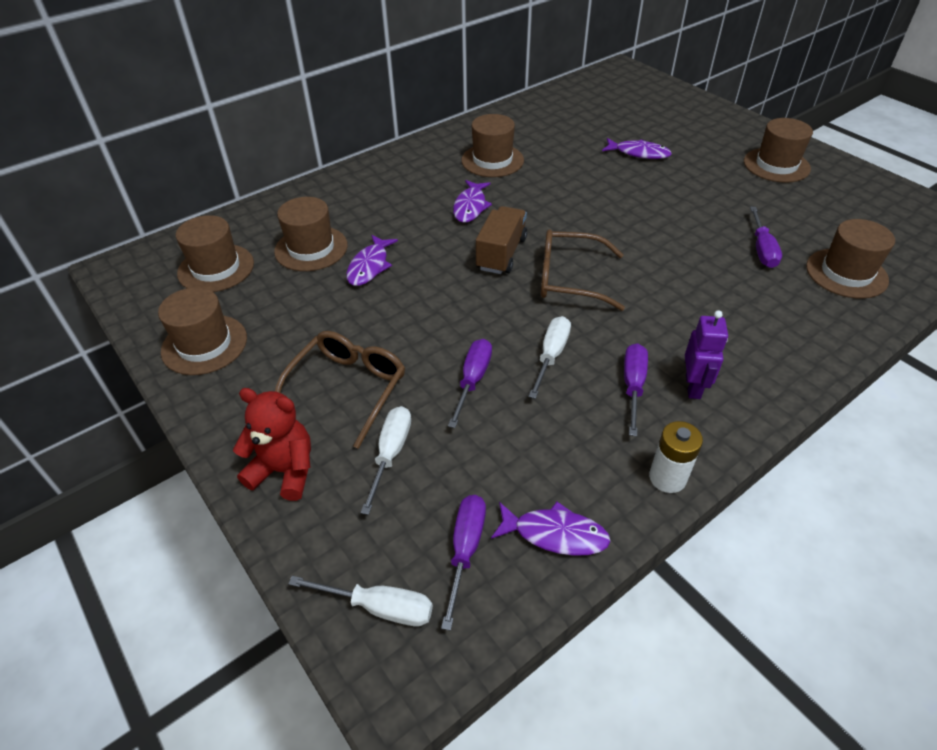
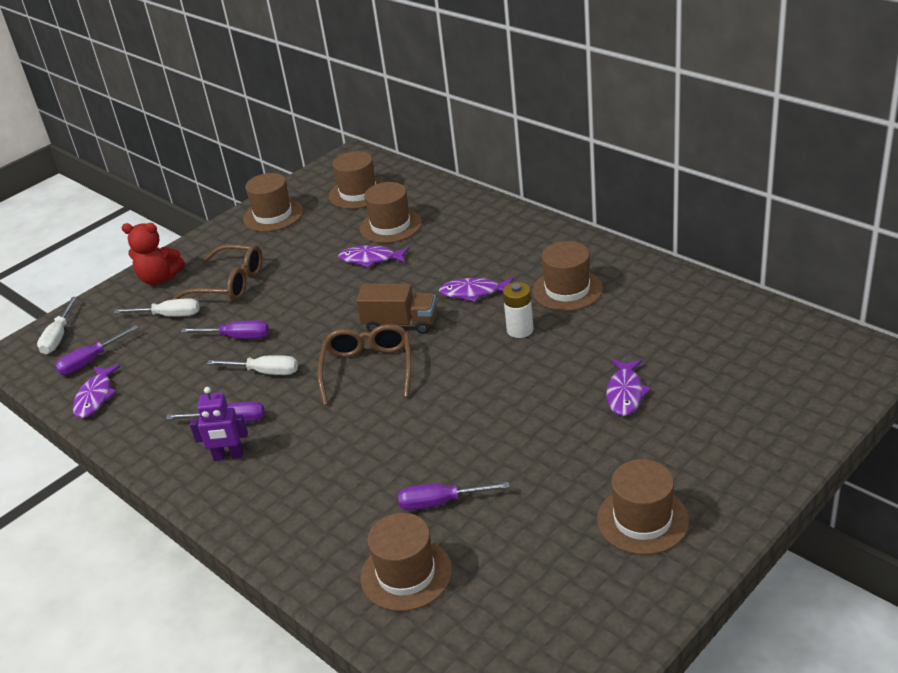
camera: 85 degrees right, 10 degrees down
(284, 470) = (159, 278): red teddy bear -> red teddy bear turned 90 degrees clockwise
(465, 550) = (90, 361): purple screwdriver -> purple screwdriver turned 135 degrees clockwise
(667, 477) = (135, 446): white battery -> white battery (520, 330)

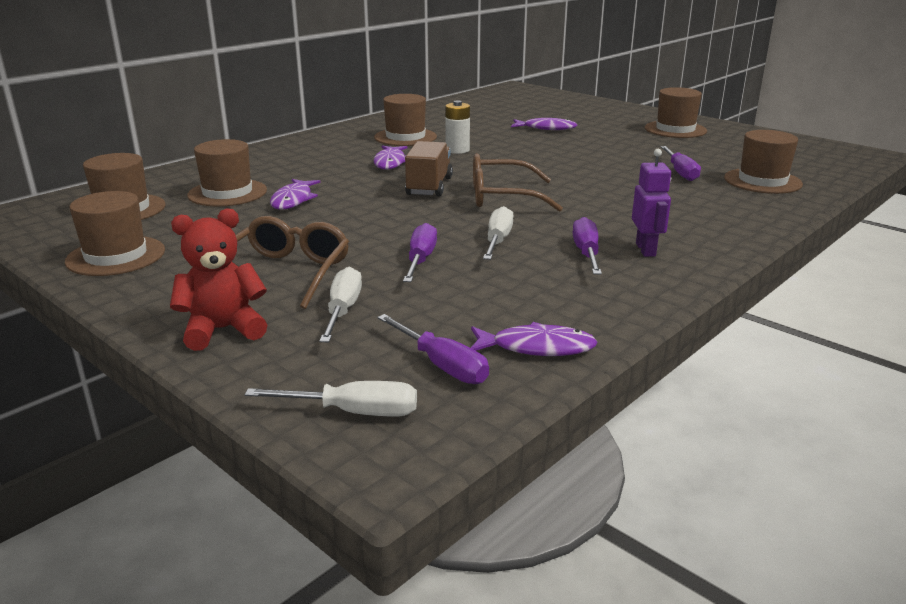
camera: 95 degrees left, 10 degrees down
(159, 278) = (223, 330): red teddy bear -> red teddy bear turned 120 degrees counterclockwise

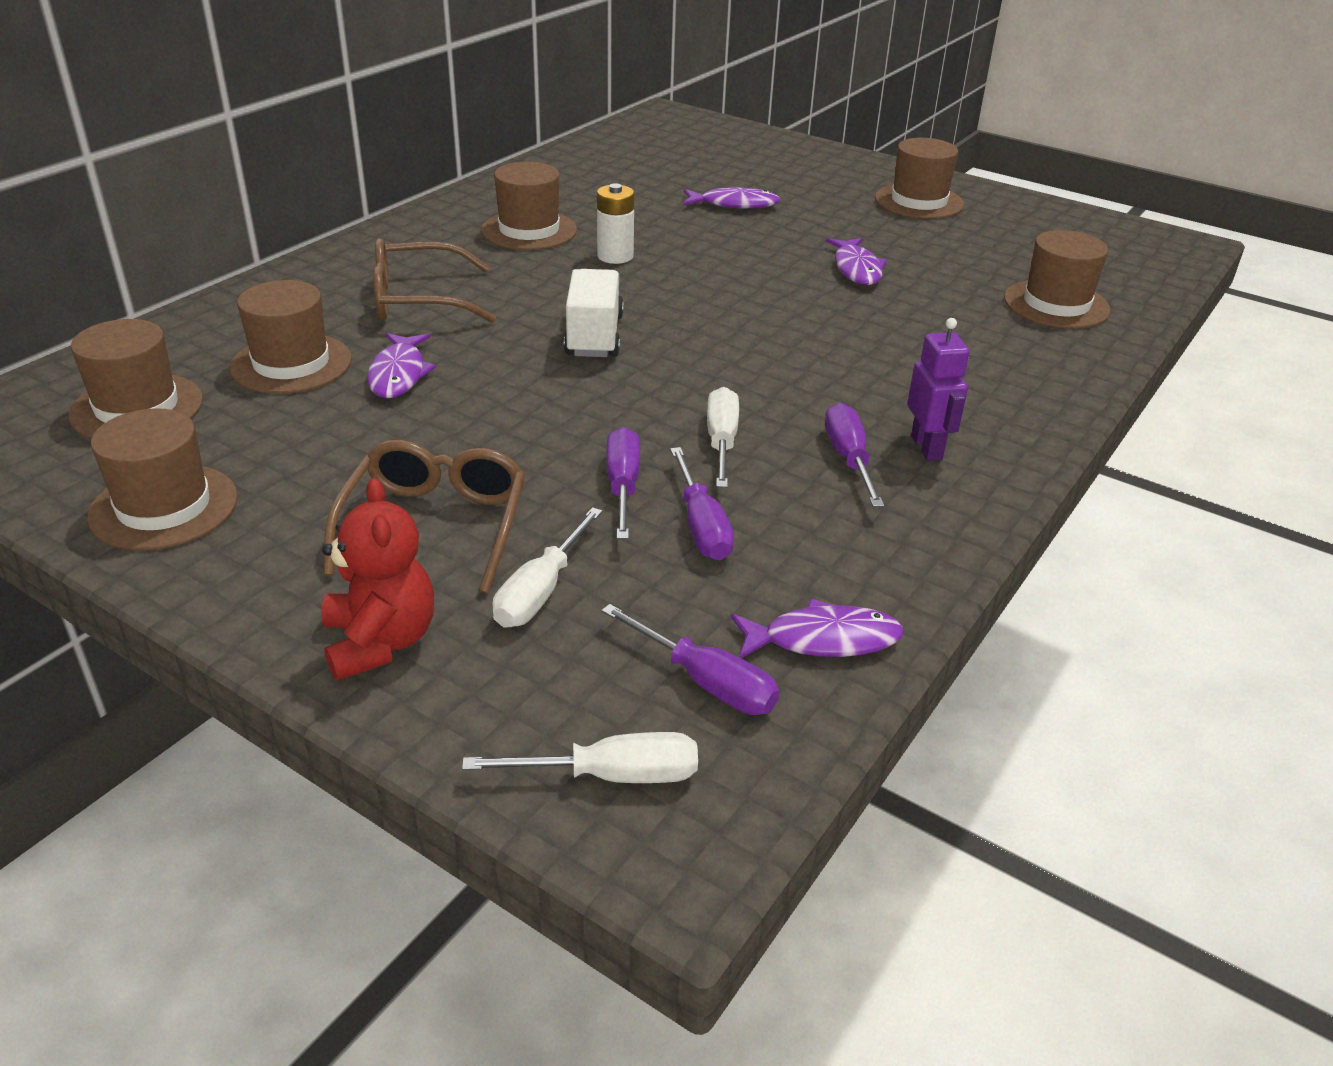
camera: 10 degrees left, 10 degrees up
(223, 330) = (380, 642): red teddy bear -> red teddy bear turned 105 degrees clockwise
(343, 310) = (540, 591): white screwdriver -> white screwdriver turned 150 degrees counterclockwise
(390, 162) = (522, 287): purple fish -> purple fish (856, 269)
(429, 186) = (594, 336): brown truck -> white truck
(502, 197) = (706, 353): brown glasses -> brown glasses (418, 300)
(680, 172) = (943, 291): purple screwdriver -> purple screwdriver (701, 526)

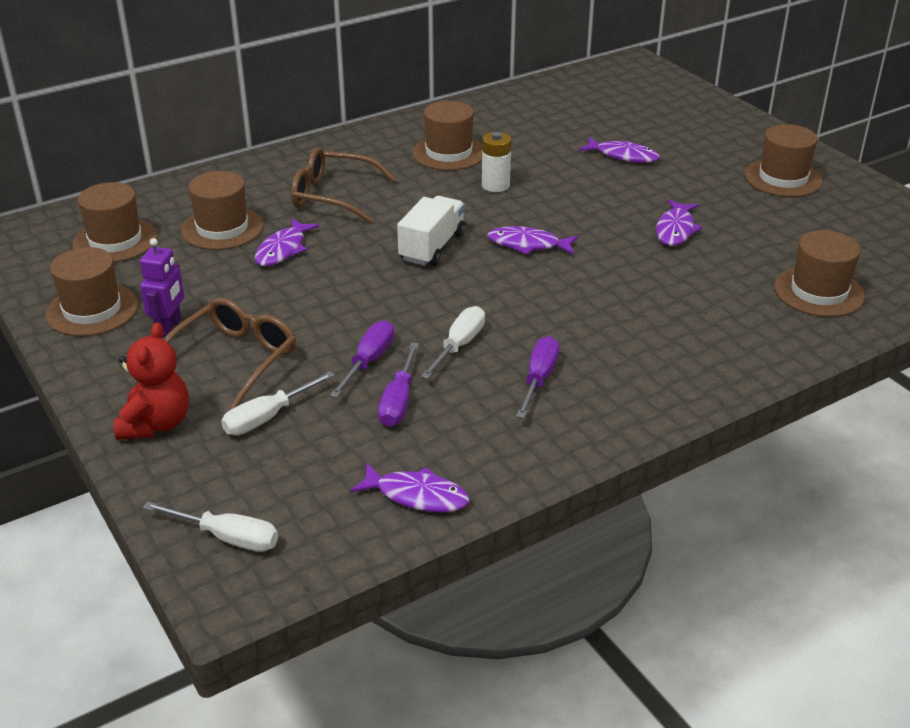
camera: 25 degrees right, 0 degrees up
(706, 682) = (323, 501): purple screwdriver -> none
(707, 313) = (528, 245): none -> purple fish
(927, 447) = (604, 384): purple robot -> purple robot (169, 327)

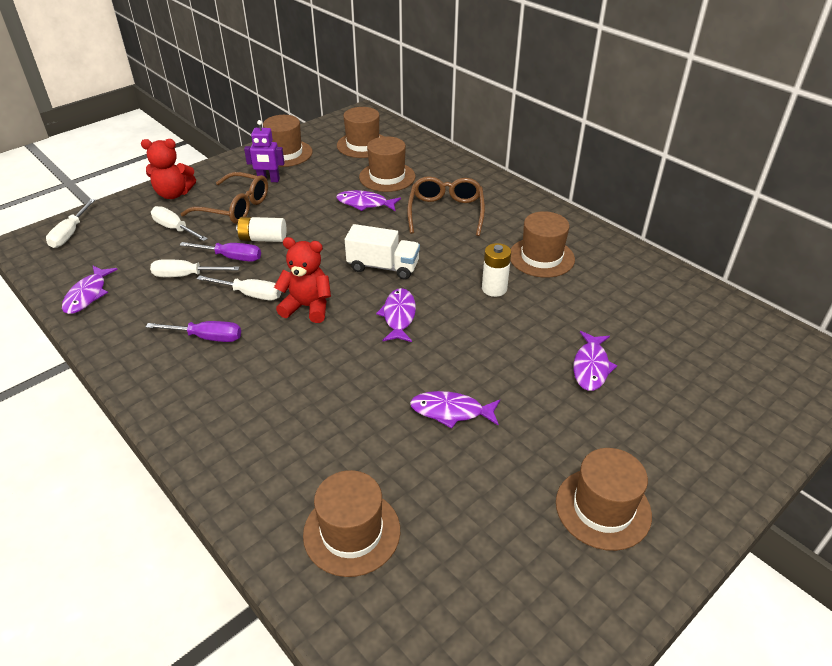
camera: 80 degrees right, 5 degrees up
(333, 334) = (263, 239): none -> white battery
(398, 401) = (186, 275): purple screwdriver -> white screwdriver
(496, 303) = (307, 307): none -> red teddy bear

